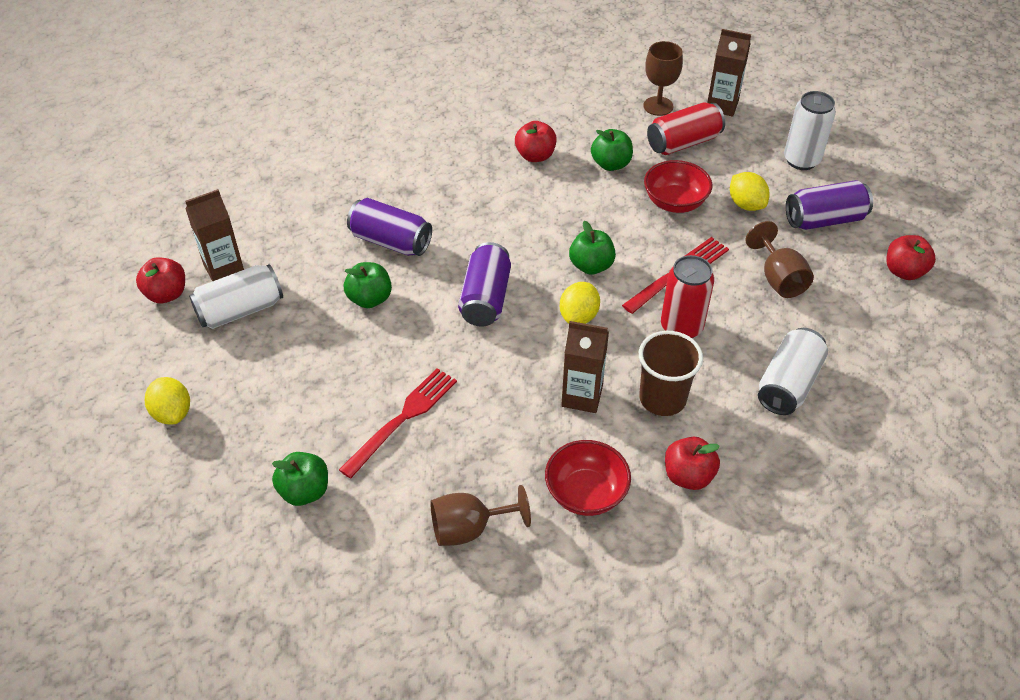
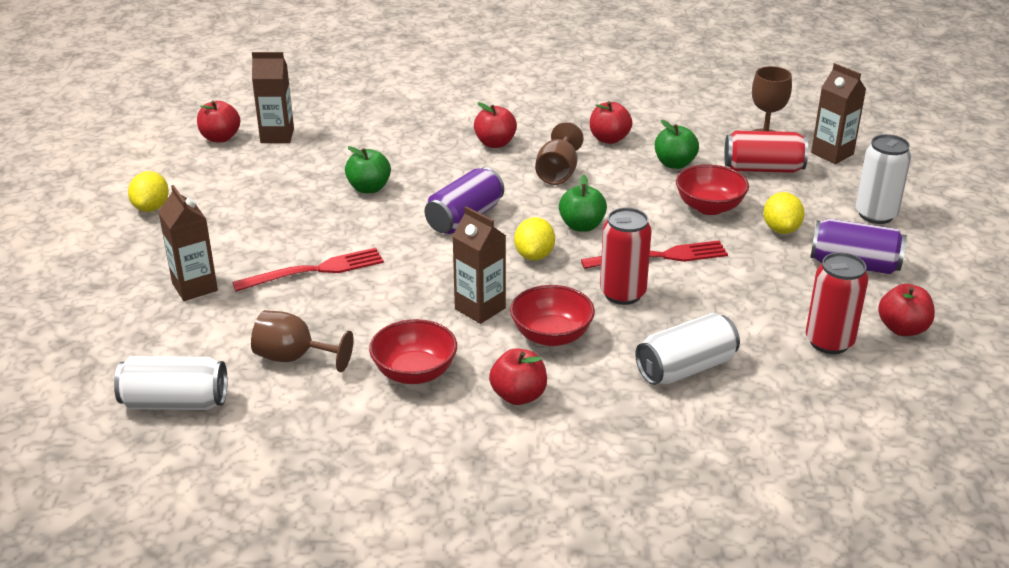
camera: 30 degrees right, 15 degrees down
(240, 310) = (263, 164): white can -> white can (175, 403)
(304, 491) = (195, 287): green apple -> brown carton
(391, 241) = (424, 158): purple can -> none
(441, 199) = (495, 143): none -> red apple
(579, 316) = (534, 255): yellow lemon -> yellow lemon turned 45 degrees counterclockwise
(662, 399) = (551, 336): brown cup -> red bowl
(778, 279) = (757, 291): brown goblet -> brown goblet (558, 173)
(866, 308) = (829, 342): none -> red can

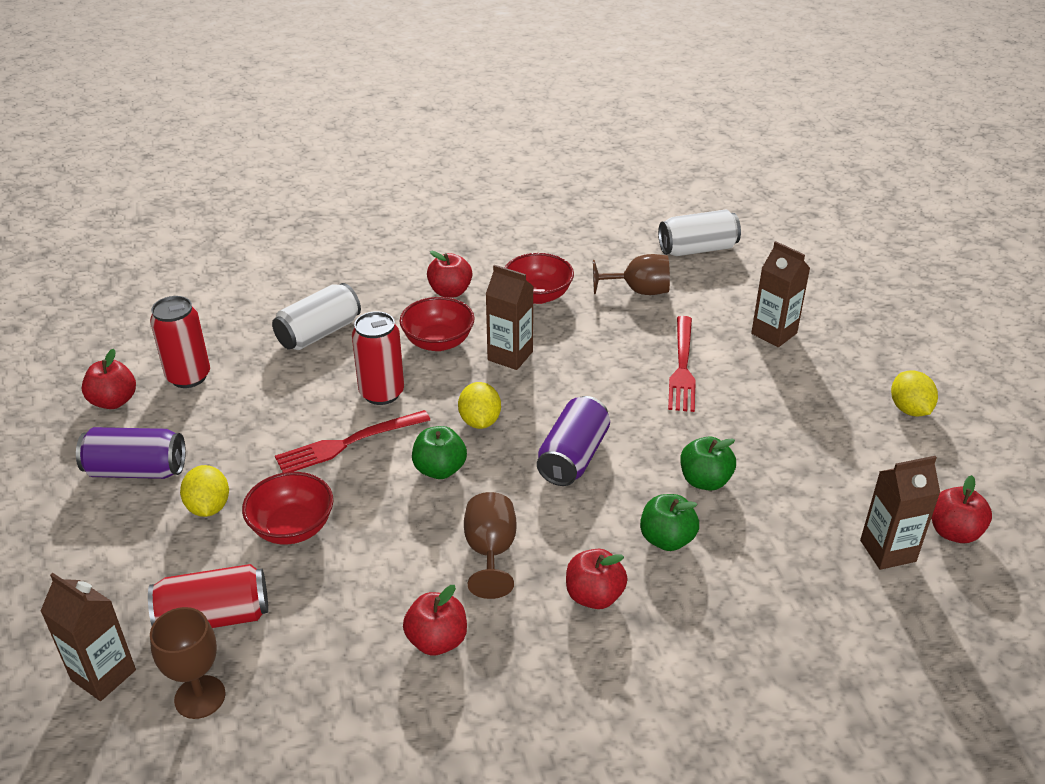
camera: 165 degrees right, 5 degrees up
(315, 270) = (682, 367): red fork -> red fork turned 45 degrees counterclockwise
(674, 164) = (338, 602): green apple -> green apple (667, 539)
(875, 215) = (83, 554): white can -> none

